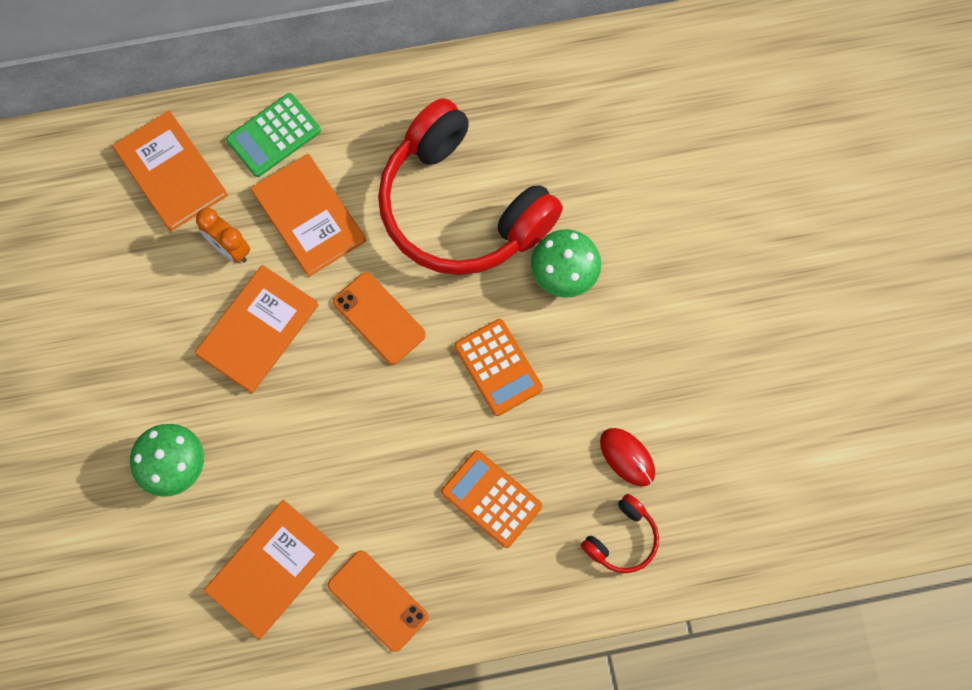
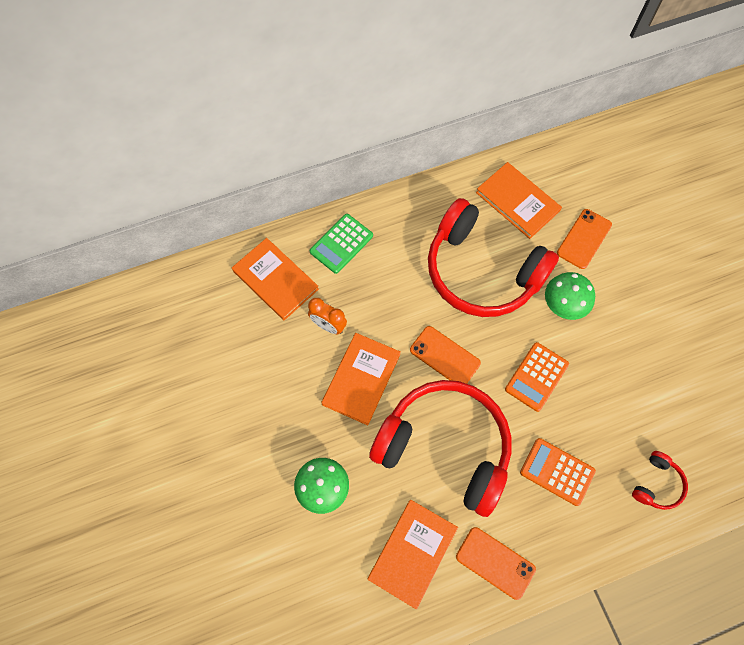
camera: 10 degrees left, 5 degrees down
(309, 217) = (378, 294): orange book -> orange book (517, 202)
(349, 440) = (445, 447): none -> red headphones
(498, 367) = (536, 377): orange calculator -> orange calculator turned 75 degrees clockwise
(619, 184) = (584, 239): none -> orange phone
(627, 457) = (643, 424): red mouse -> none

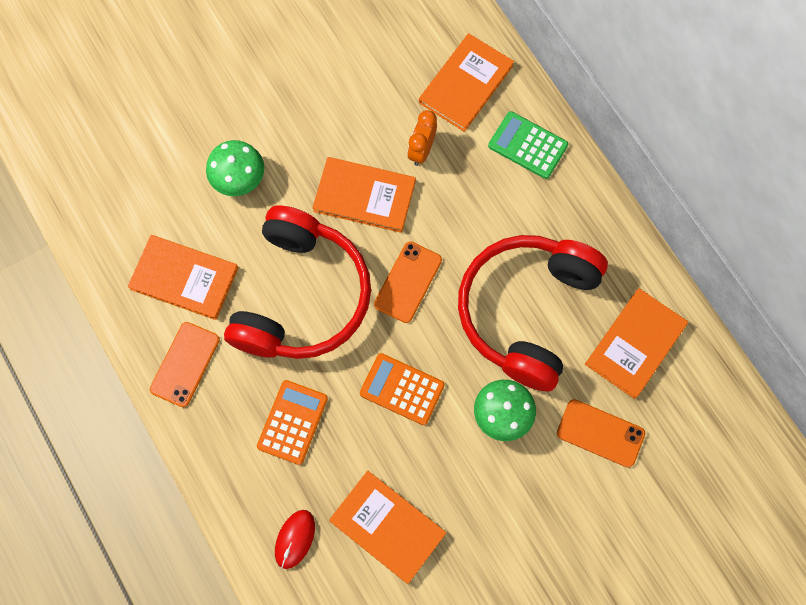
camera: 80 degrees right, 5 degrees up
(649, 407) = (387, 527): none -> orange book
(657, 484) = (295, 539): red headphones -> red mouse

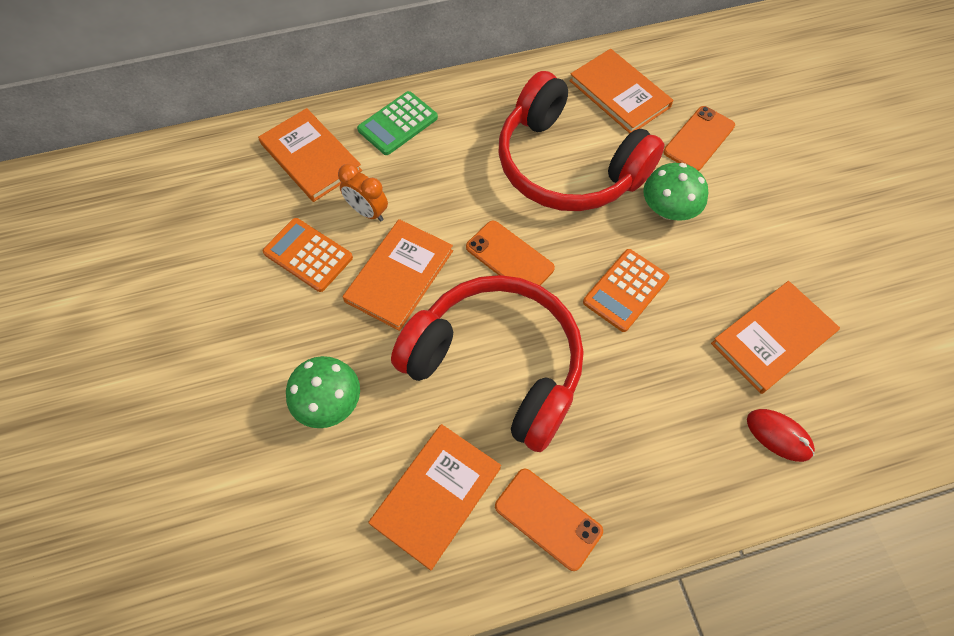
camera: 75 degrees left, 10 degrees down
(292, 422) = (643, 408): orange calculator -> orange calculator (308, 255)

